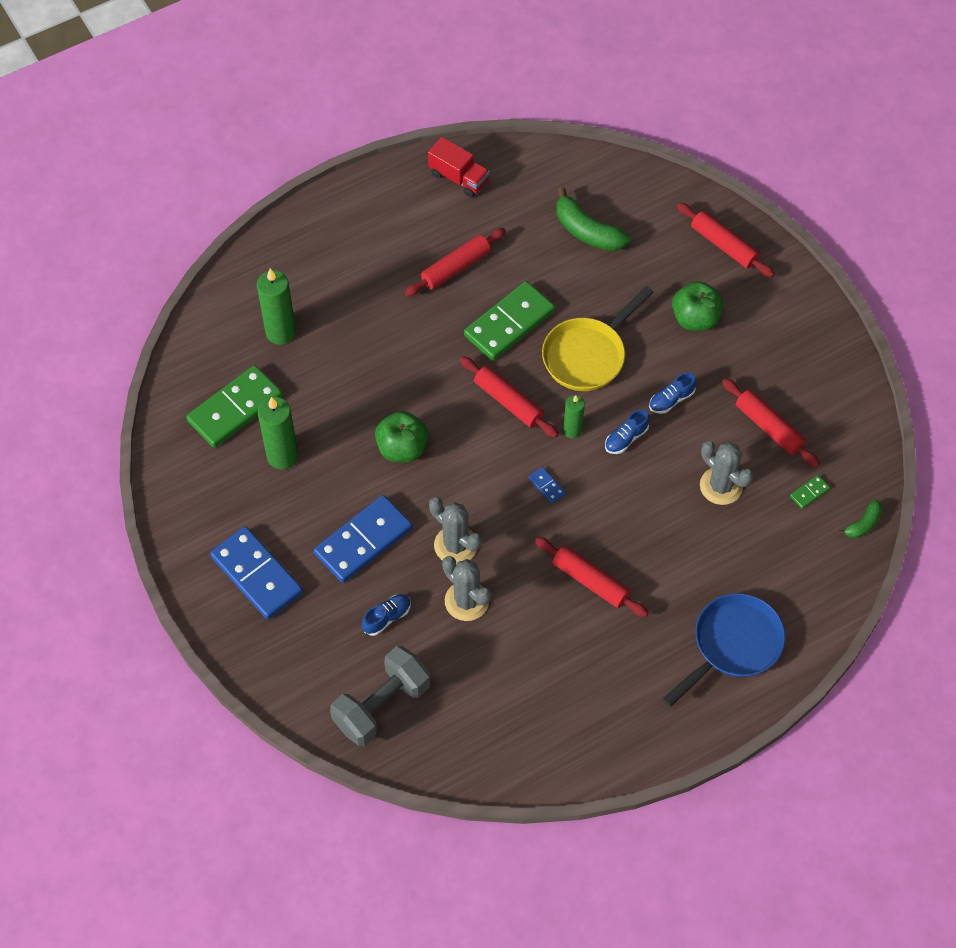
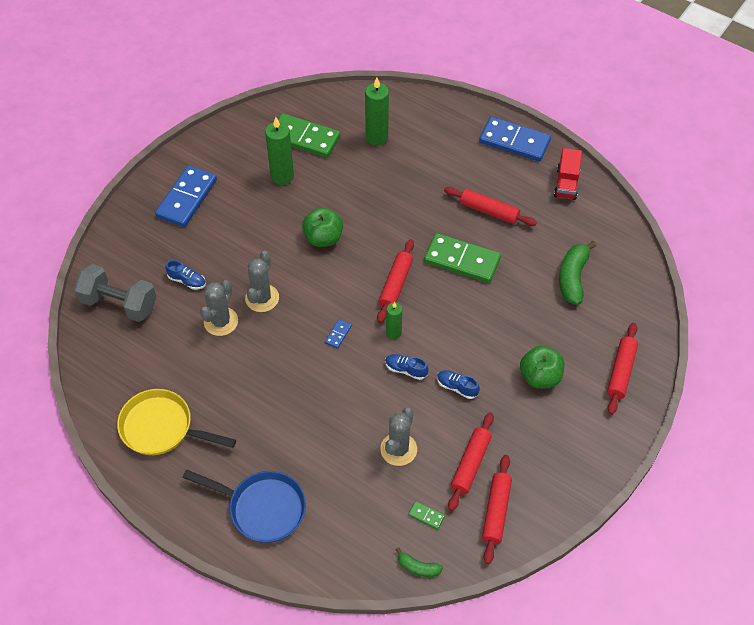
camera: 65 degrees right, 5 degrees down
(363, 541) = (239, 245): blue domino -> blue domino (514, 141)
(587, 355) = (464, 318): yellow pan -> yellow pan (161, 428)
(590, 581) = (272, 391): red rolling pin -> red rolling pin (496, 511)

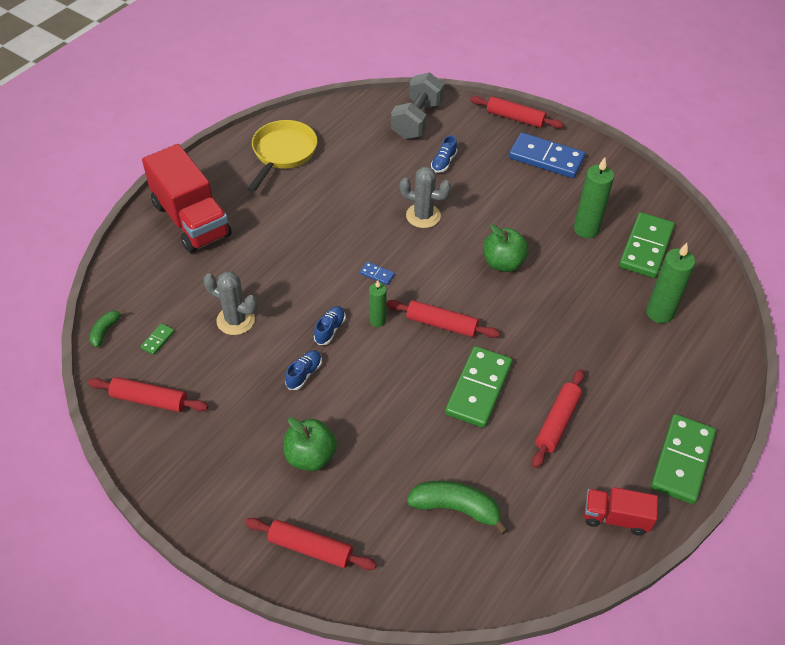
camera: 90 degrees right, 5 degrees down
(221, 321) = (395, 187): grey cactus -> none
(262, 508) = (191, 220): blue pan -> red truck
(470, 464) = (208, 381): red rolling pin -> red rolling pin (515, 118)
(514, 141) = (682, 460): blue domino -> green domino

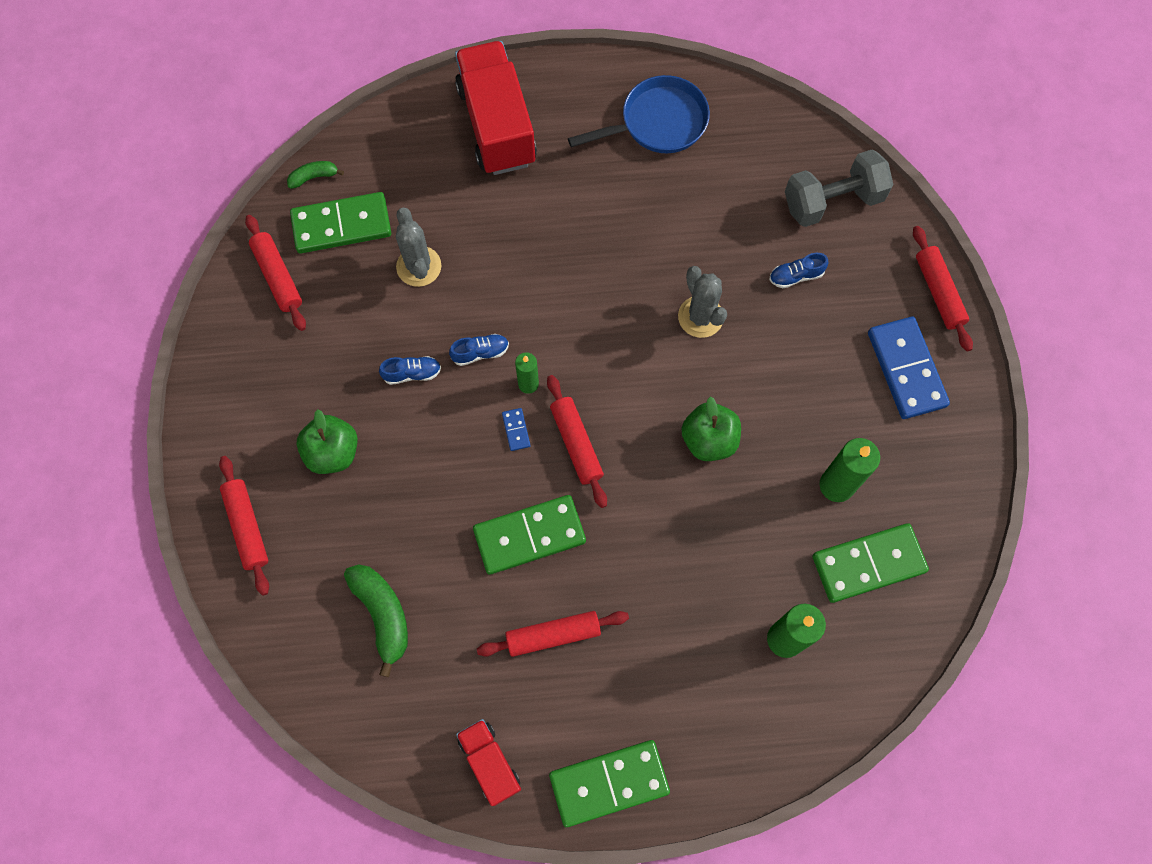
camera: 50 degrees right, 20 degrees up
(158, 340) = (341, 225): green domino -> green domino, size x2.42
(191, 220) = (497, 125): red truck -> red truck turned 150 degrees clockwise
(283, 153) = (658, 123): yellow pan -> blue pan
(377, 274) = (584, 338): blue domino -> blue domino (516, 430)

